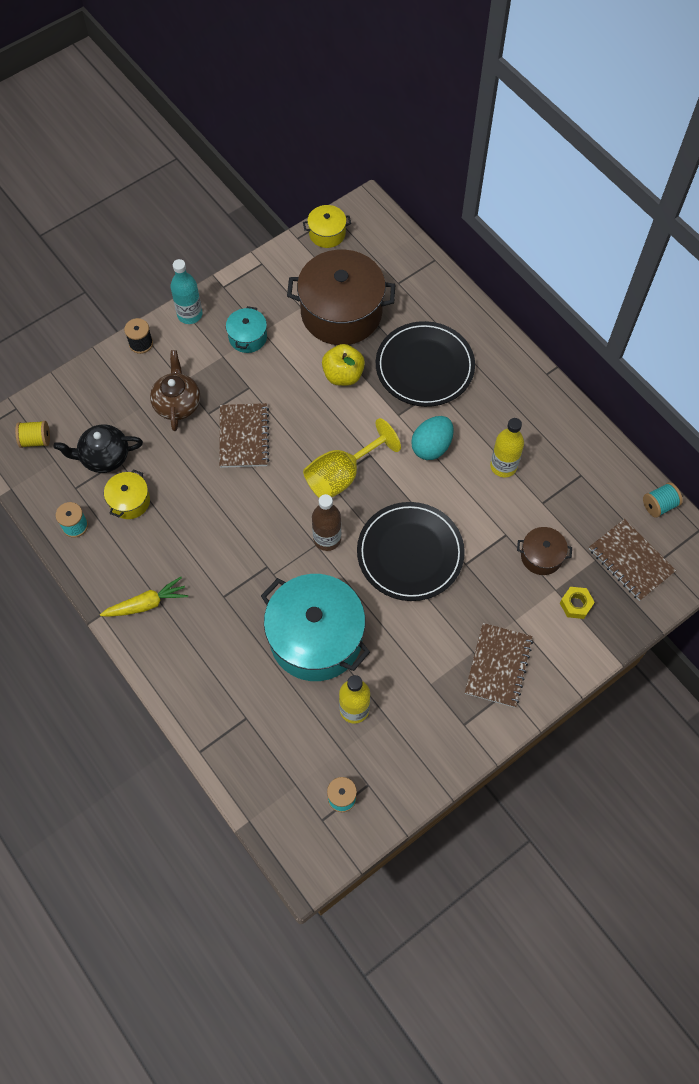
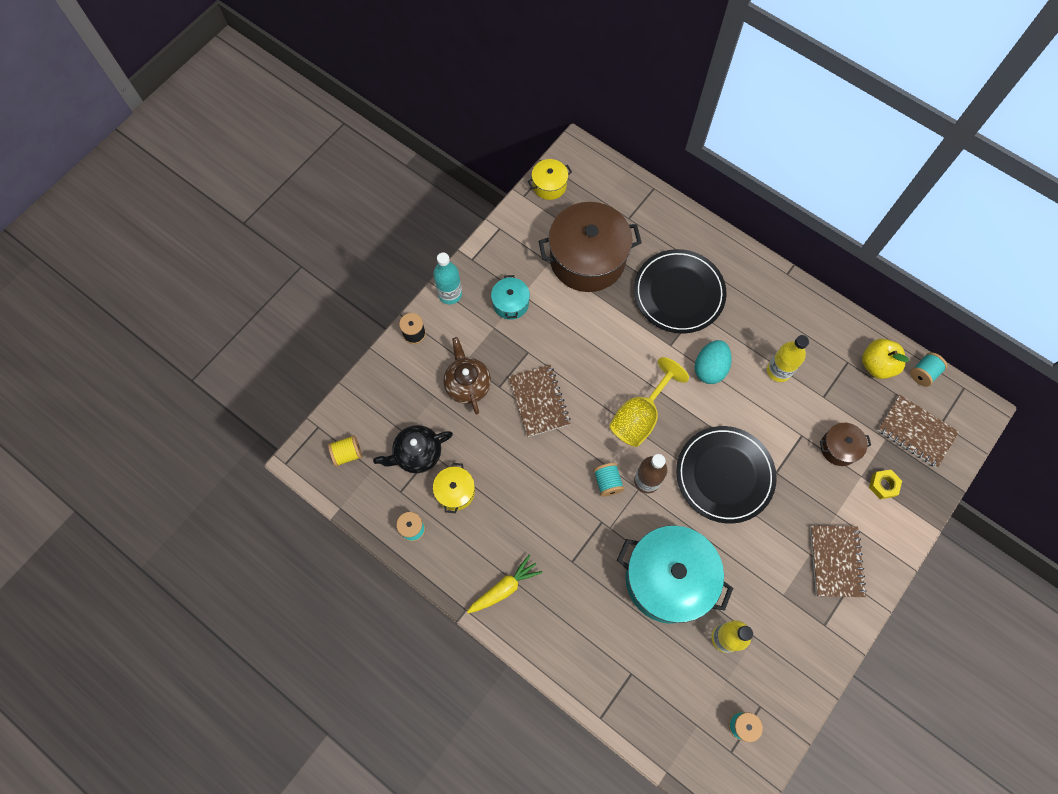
camera: 15 degrees left, 5 degrees up
(286, 530) = (607, 482): none -> turquoise spool
(343, 375) = (609, 319): yellow apple -> yellow apple (877, 365)

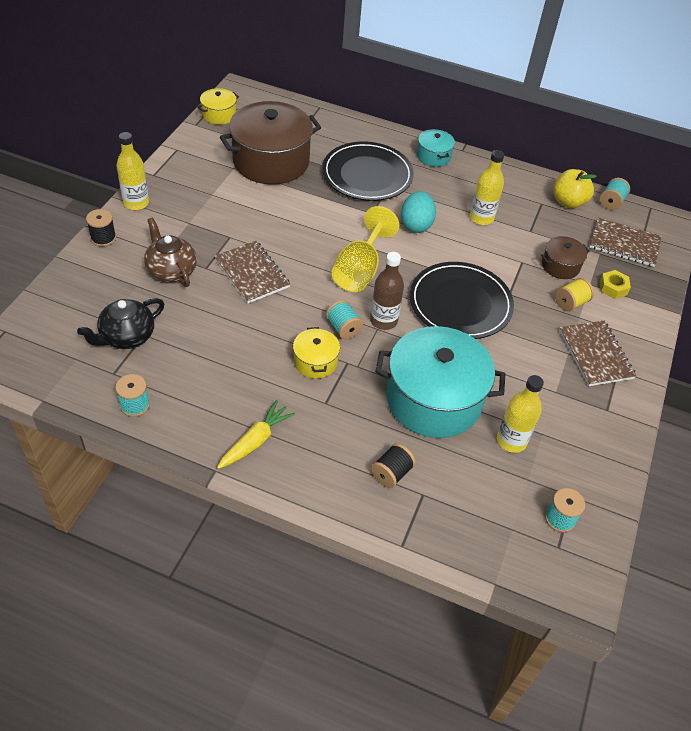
camera: 20 degrees left, 20 degrees down
(347, 454) = (44, 349): yellow spool -> yellow spool (570, 303)
(450, 294) = (136, 203): turquoise bottle -> yellow bottle
(455, 491) = (178, 363): yellow pot -> yellow pot (315, 362)
(510, 303) = (202, 202): turquoise pot -> turquoise pot (433, 156)
(610, 647) = (391, 473): none -> black spool

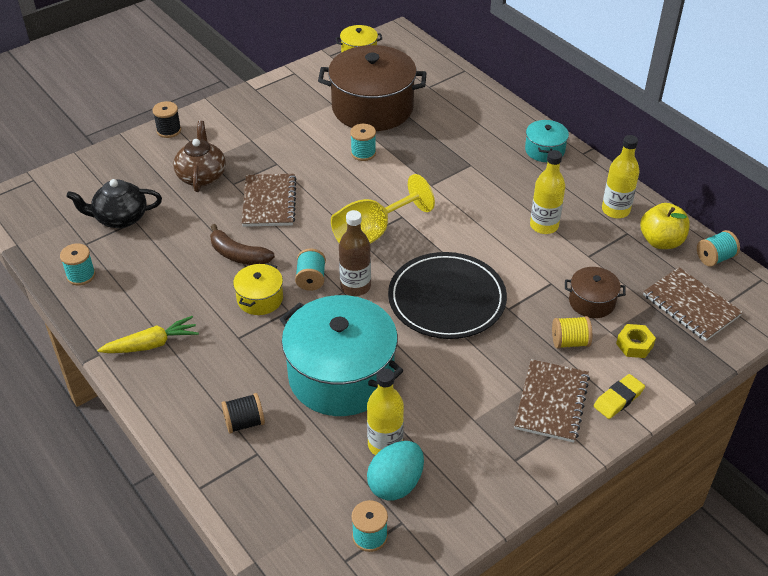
camera: 35 degrees right, 5 degrees down
(136, 203) = (220, 109): yellow bottle -> yellow bottle (615, 210)
(264, 330) = (238, 255): none -> brown banana
(296, 203) = (363, 153): none -> turquoise spool
(367, 175) = (457, 148): black plate -> none
(416, 225) = (467, 210): turquoise egg -> turquoise egg (396, 484)
(635, 333) = (618, 399): none -> yellow eraser

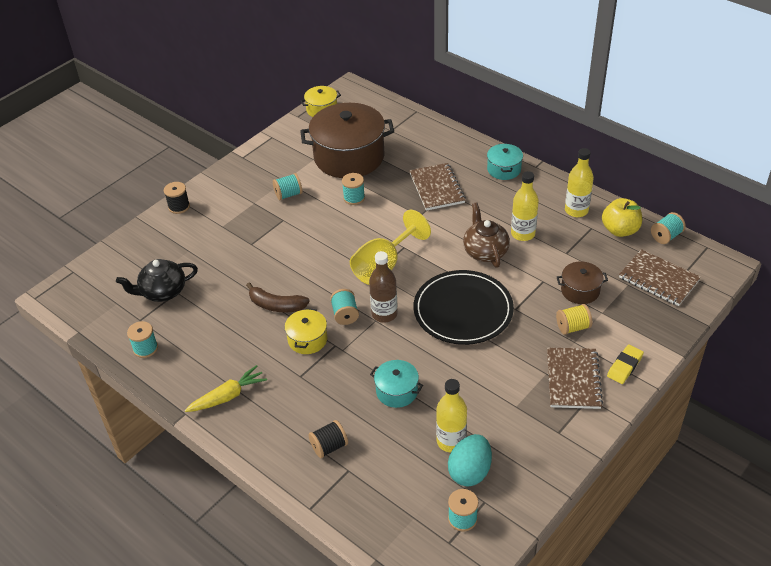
camera: 10 degrees left, 0 degrees up
(201, 176) = (221, 242): brown teapot -> brown teapot (485, 251)
(269, 202) = (288, 254): brown notebook -> brown notebook (437, 188)
(292, 137) = (288, 194): none -> turquoise spool
(341, 375) = (397, 391): turquoise pot -> turquoise pot, size x0.47
(634, 345) = (624, 320): yellow nut -> none

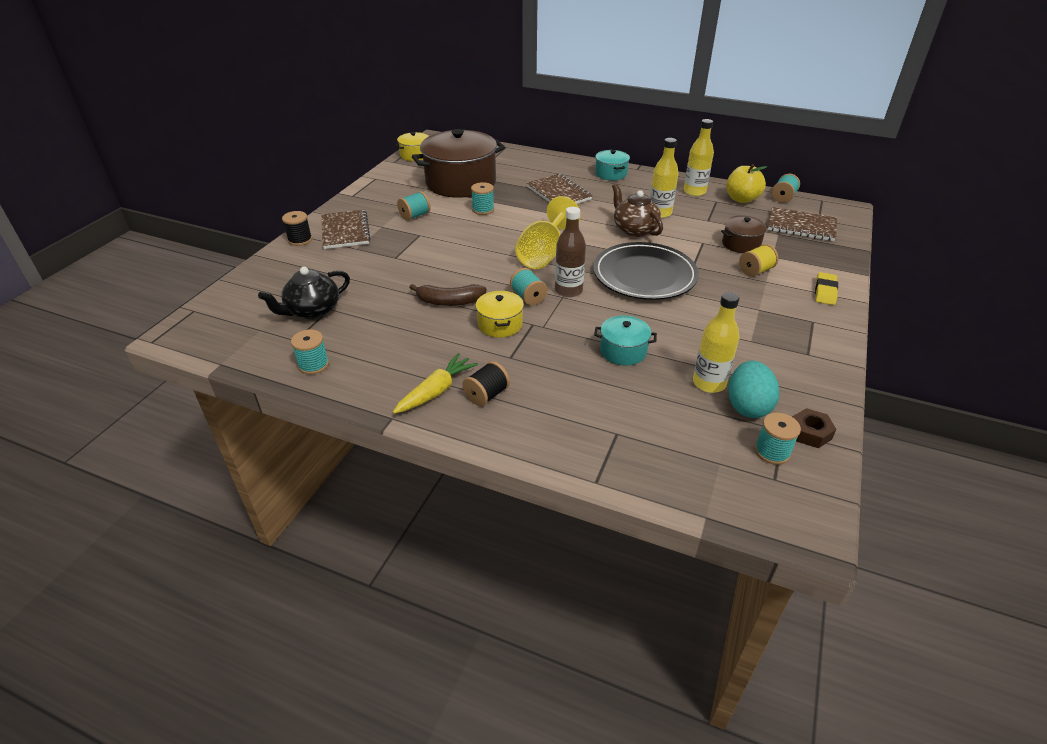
camera: 20 degrees left, 5 degrees down
(329, 447) = (581, 415): black spool -> black spool (486, 395)
(506, 509) = (810, 433): none -> brown nut
(573, 379) = (787, 309): brown notebook -> brown notebook (345, 231)

